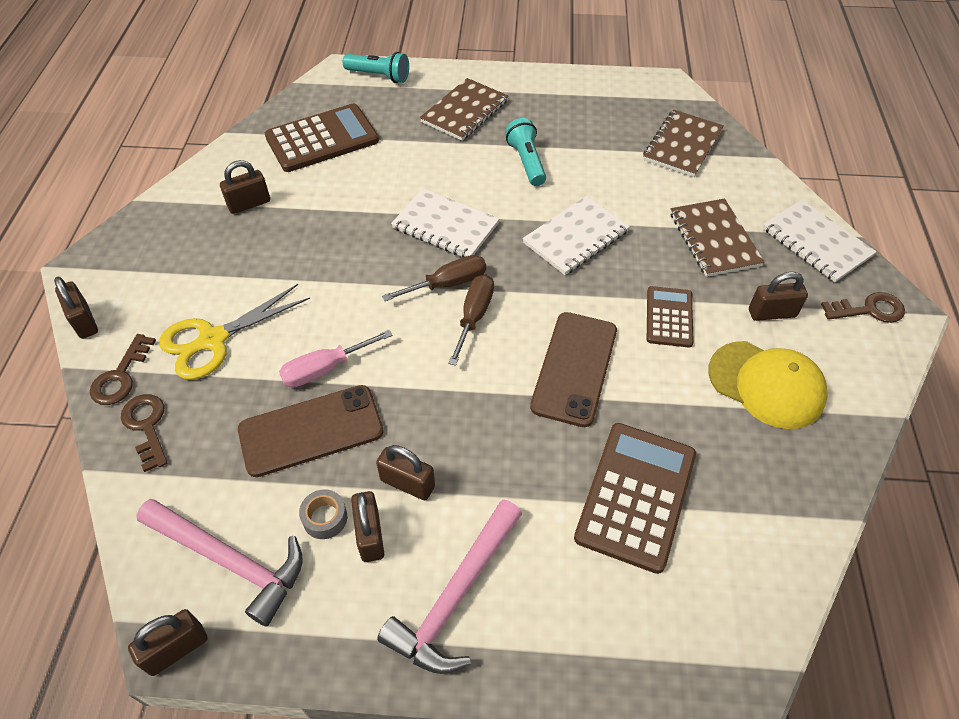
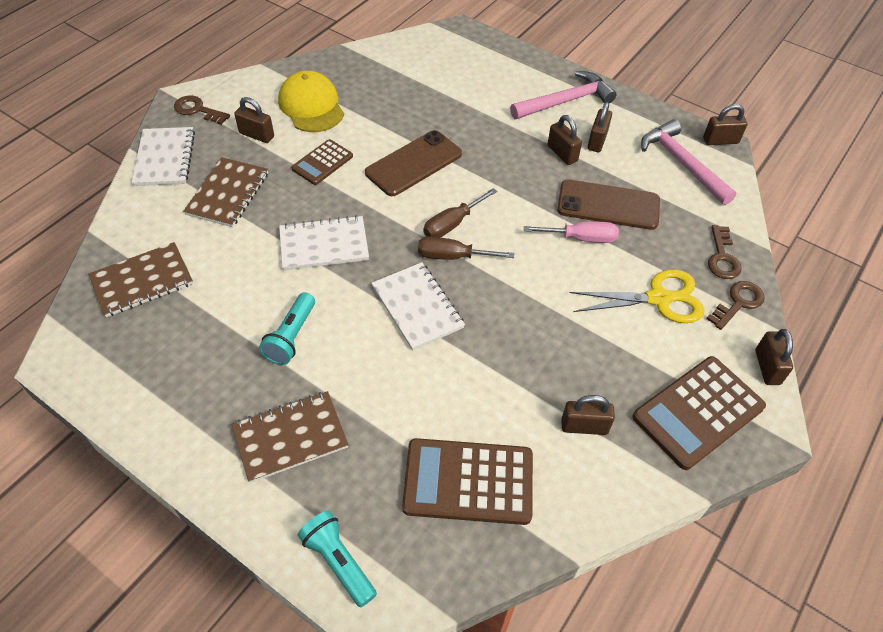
camera: 150 degrees left, 0 degrees up
(325, 518) = (619, 159): grey tape -> none
(636, 496) = (440, 96): brown calculator -> brown calculator (698, 412)

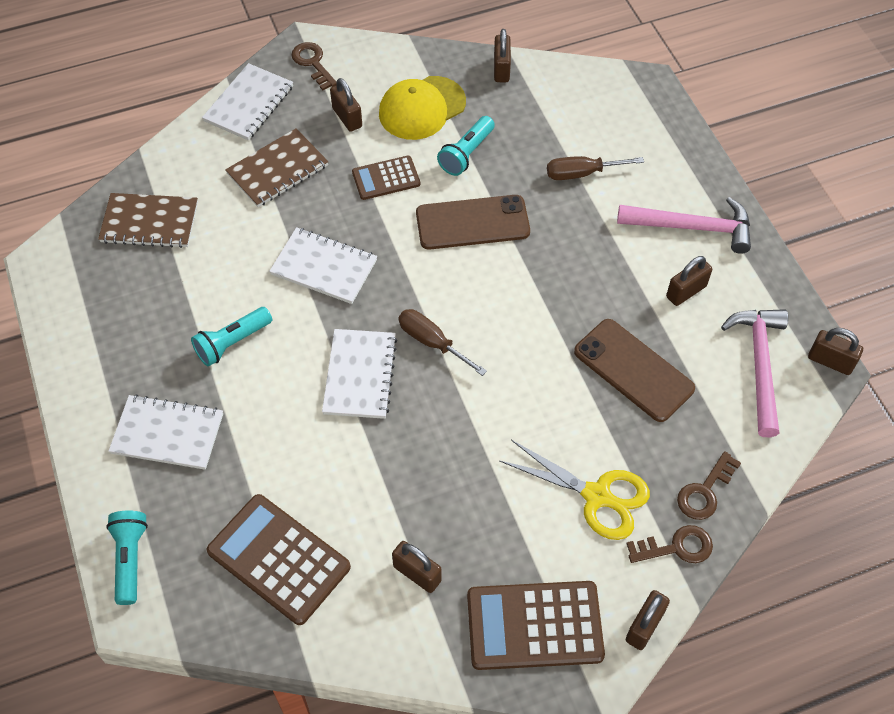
camera: 35 degrees right, 5 degrees up
(290, 438) = (167, 434): brown notebook -> white notebook
(311, 106) = (422, 108): yellow cap -> yellow cap turned 135 degrees counterclockwise
(370, 121) = (466, 154): none -> turquoise flashlight
(452, 224) = (458, 308): brown screwdriver -> brown screwdriver (581, 173)
(562, 153) = (634, 287): brown padlock -> brown padlock (501, 69)
(581, 238) = (573, 391): pink screwdriver -> none

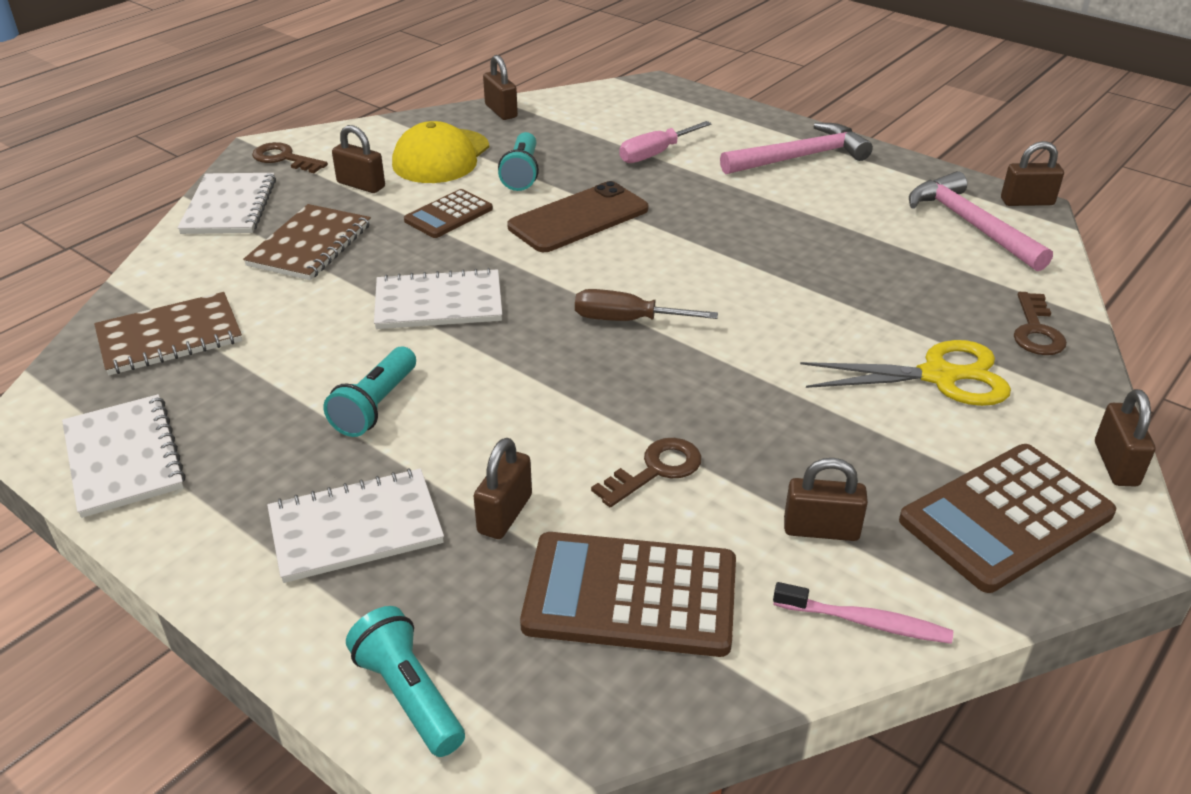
camera: 30 degrees left, 20 degrees down
(359, 375) = (568, 376): white notebook -> white notebook (123, 458)
(389, 647) = (866, 622): none -> pink toothbrush
(581, 173) = (655, 154): brown screwdriver -> pink screwdriver
(633, 370) = (861, 268): brown phone -> none
(676, 547) = (1064, 384): brown key -> brown key (656, 470)
(686, 291) = (845, 199): brown padlock -> brown padlock (505, 514)

